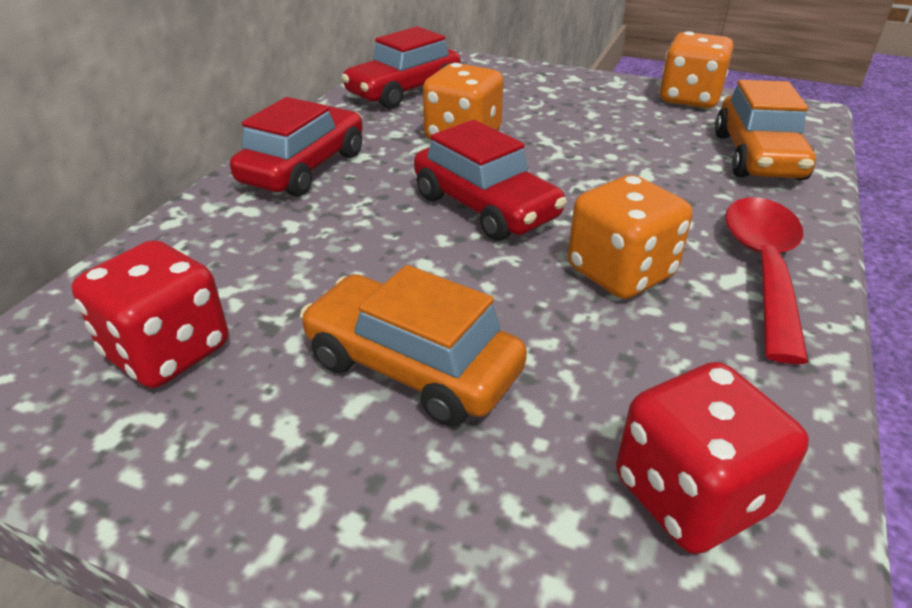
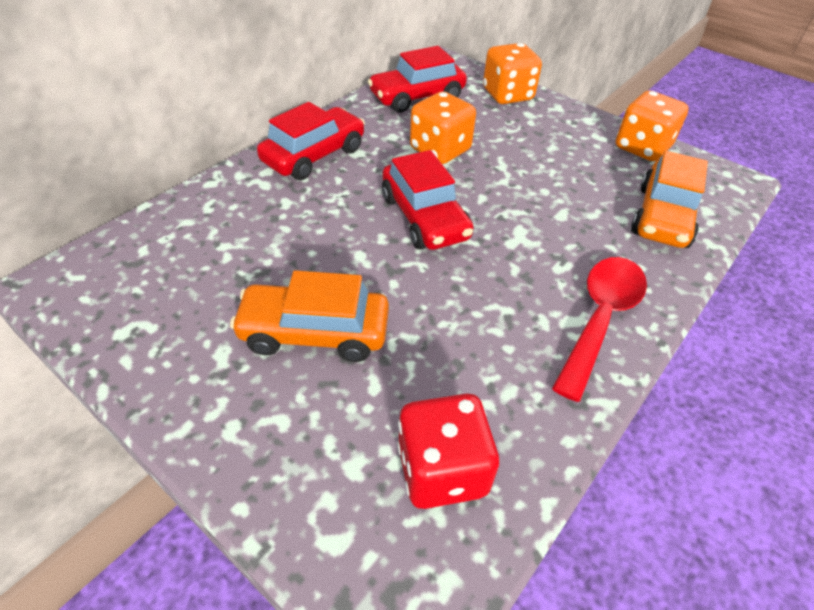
camera: 15 degrees right, 10 degrees up
(168, 352) = (174, 283): red dice -> none
(412, 366) = (314, 332): orange car -> orange car turned 45 degrees counterclockwise
(620, 273) = (491, 296): orange dice -> orange dice (507, 95)

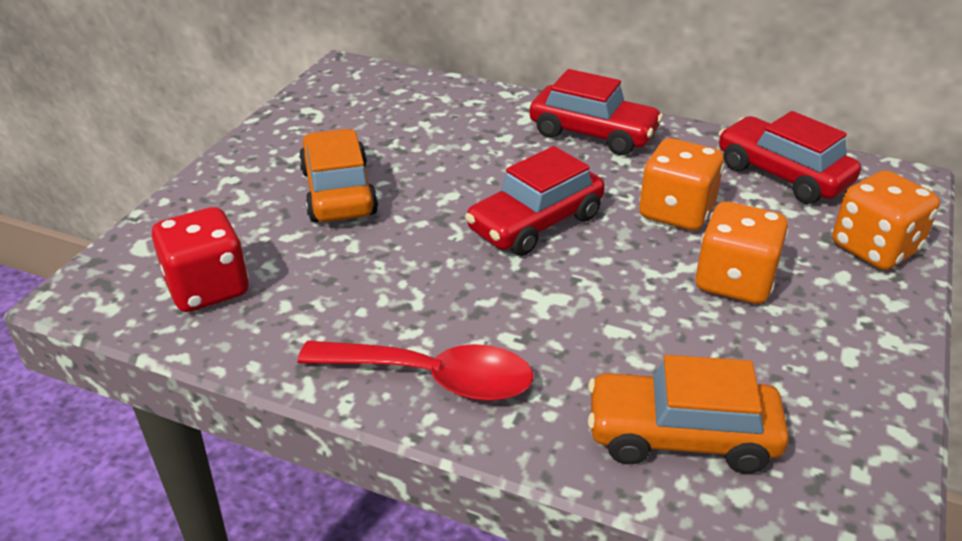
camera: 75 degrees right, 10 degrees down
(642, 148) = (862, 408): orange dice -> orange dice (734, 282)

